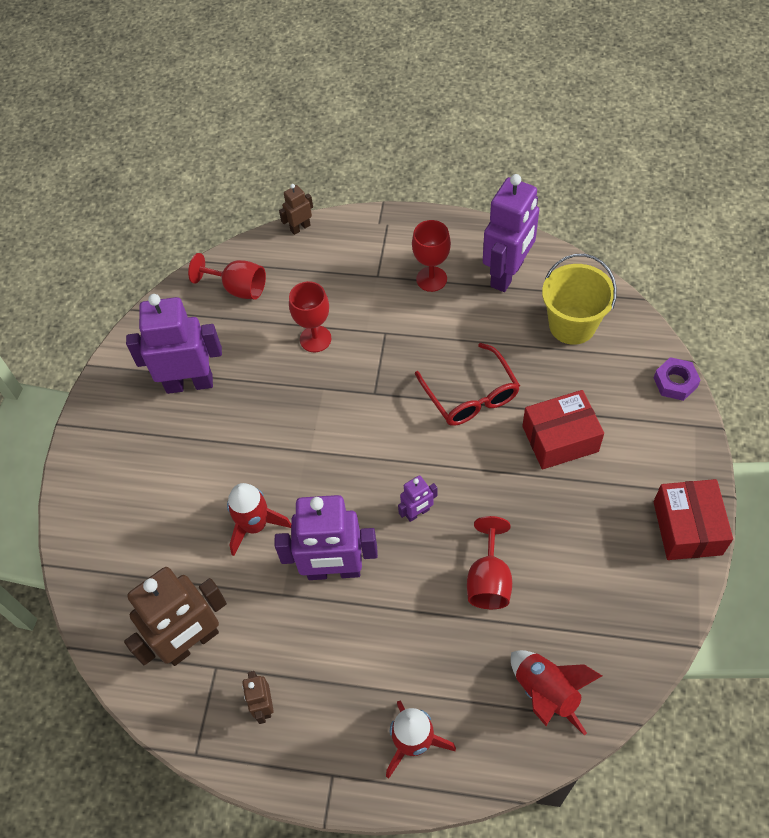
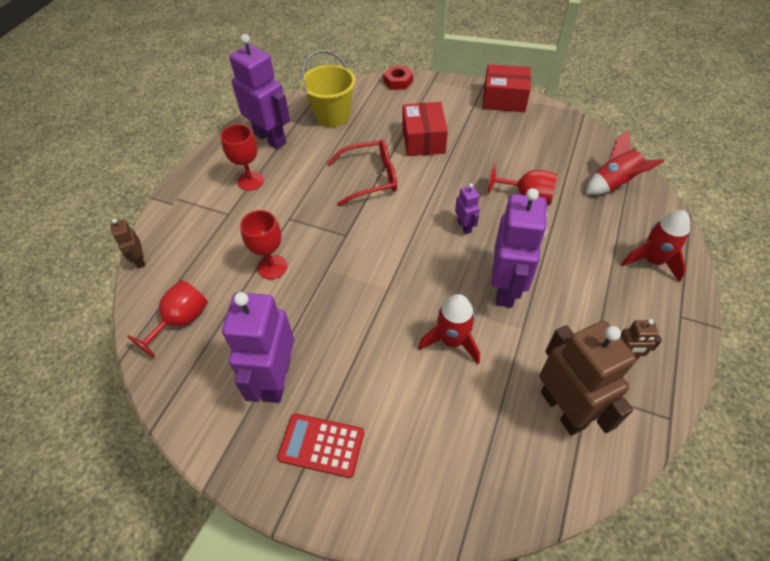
camera: 80 degrees left, 5 degrees down
(131, 437) = (321, 445): none -> red calculator
(675, 382) = (398, 81): purple nut -> red nut

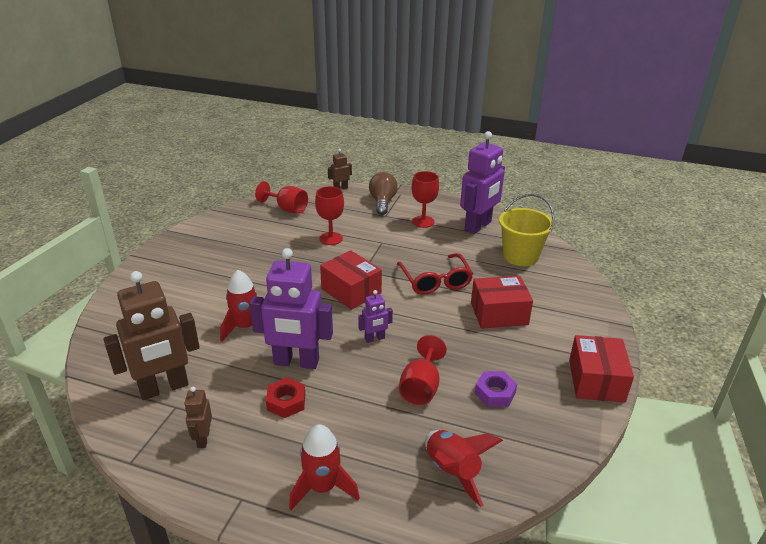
camera: 85 degrees right, 20 degrees down
(193, 216) = (382, 202): none -> brown light bulb
(276, 379) = (232, 247): purple robot -> none
(321, 445) = (178, 268): red calculator -> none
(385, 246) = (351, 291): none -> red box
(398, 81) = (595, 296): red nut -> red nut (286, 402)
(527, 153) = (495, 393): none -> purple nut

